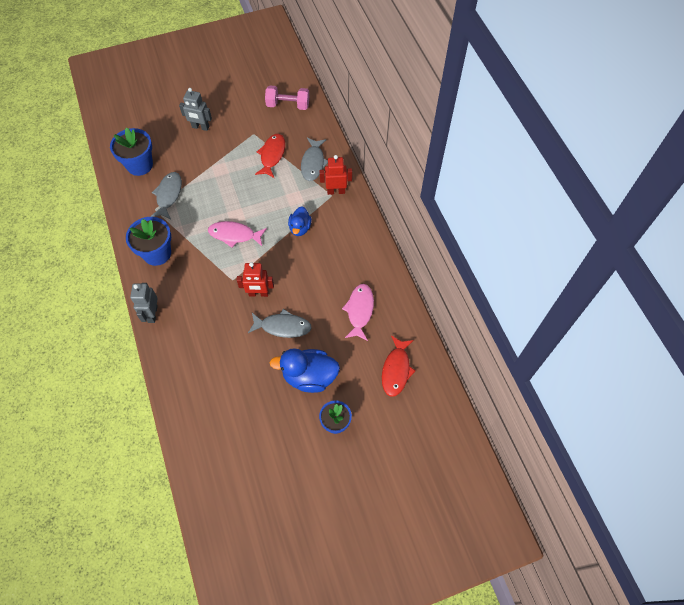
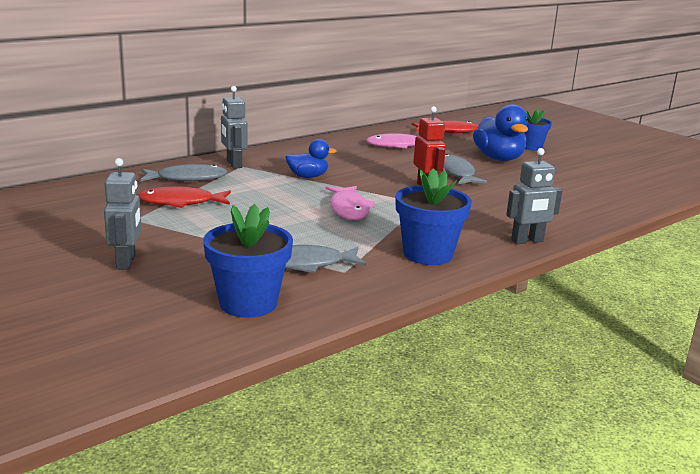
camera: 110 degrees left, 40 degrees down
(288, 105) = (60, 203): pink dumbbell -> none
(336, 191) = (234, 164): red robot -> grey robot

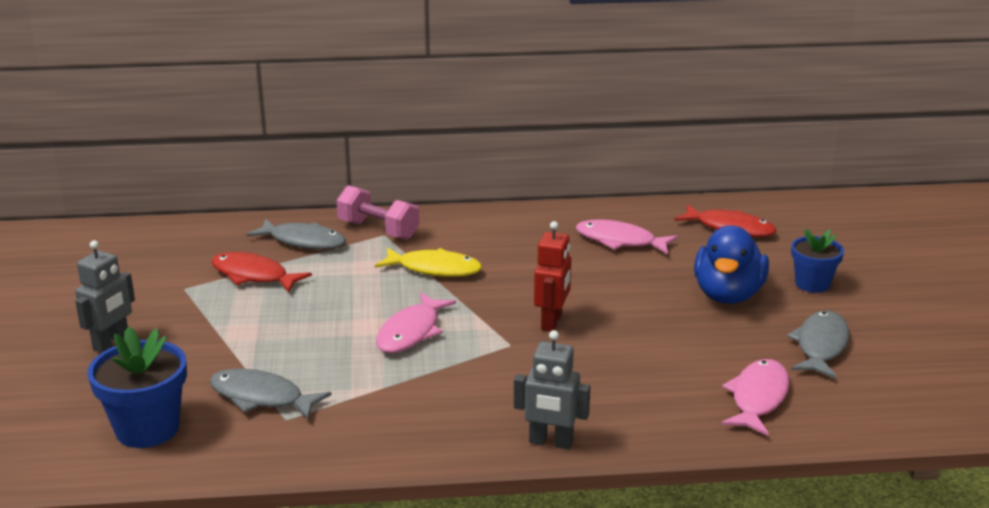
camera: 35 degrees right, 5 degrees up
(234, 164) = (378, 230): grey robot -> pink dumbbell
(308, 176) = (434, 269): blue duck -> yellow fish
(428, 254) = (404, 424): blue flower pot -> none
(456, 173) = (627, 307): grey fish -> grey fish (821, 346)
(592, 197) = (758, 398): none -> pink fish

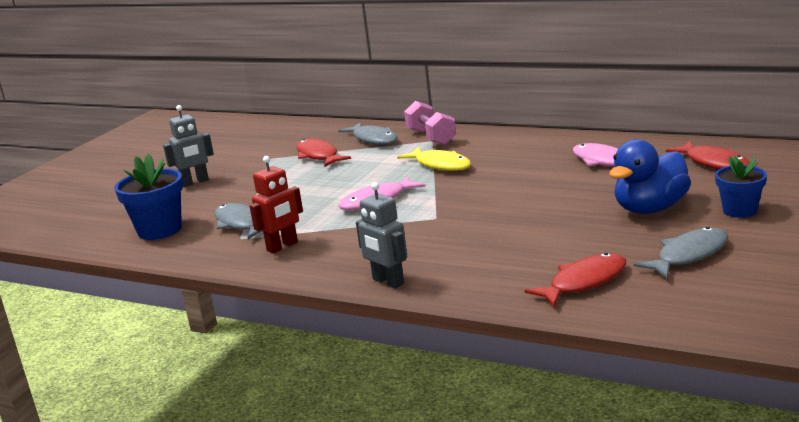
camera: 35 degrees right, 5 degrees down
(552, 322) = (483, 208): red robot -> red robot (282, 247)
(758, 398) = (584, 282): pink fish -> red fish

